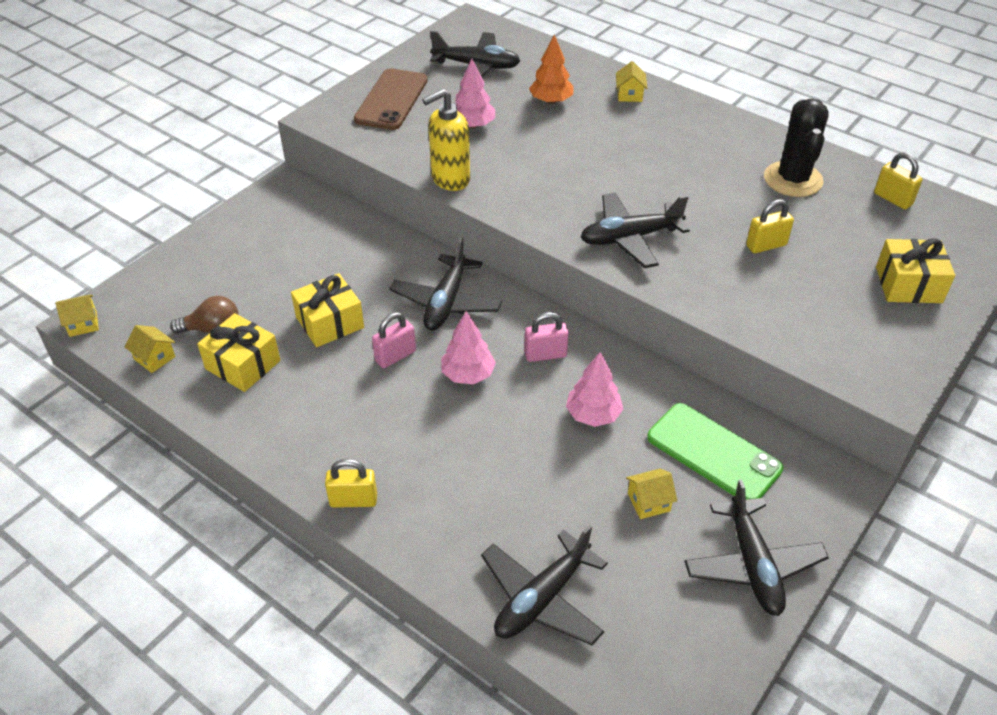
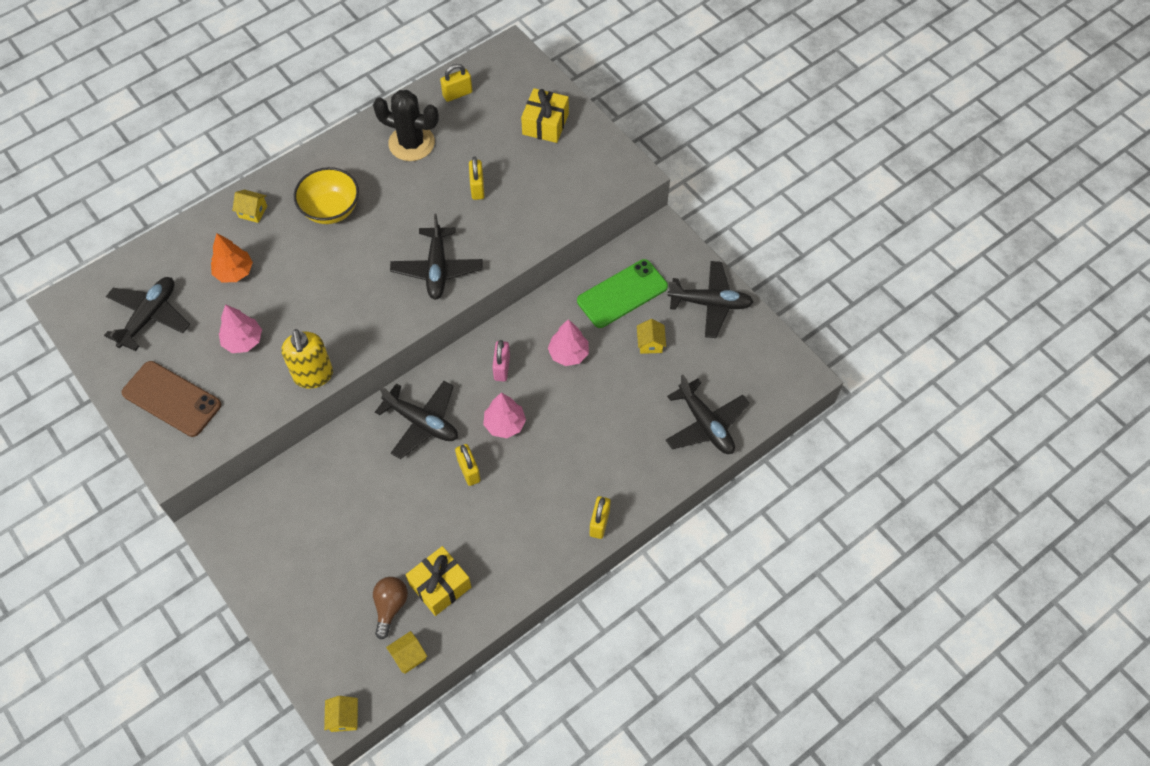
camera: 75 degrees left, 15 degrees up
(330, 322) = (414, 513): yellow gift -> none
(395, 356) = (469, 470): pink padlock -> yellow padlock
(663, 143) = (331, 209): none -> yellow bowl

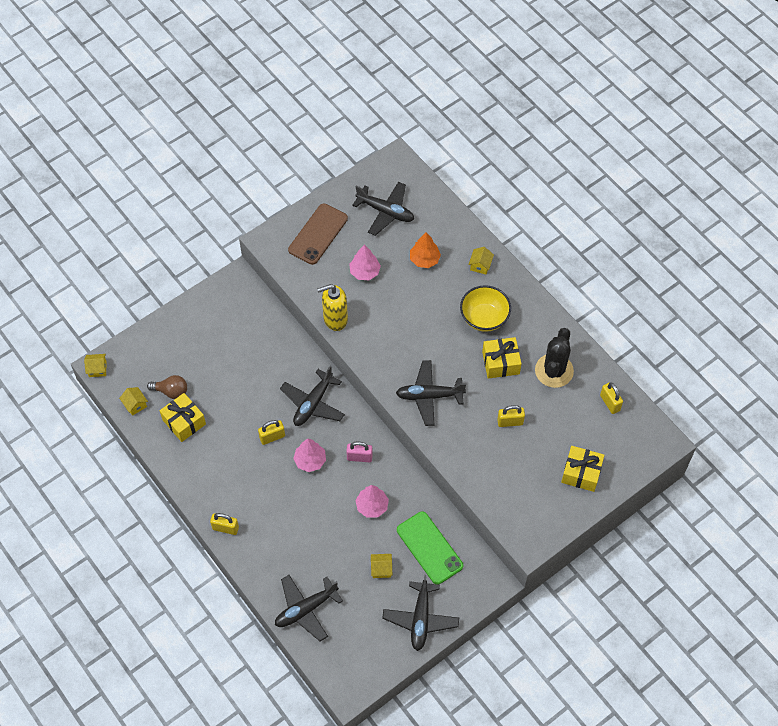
camera: 90 degrees right, 0 degrees up
(396, 194) = (500, 363): none -> yellow gift

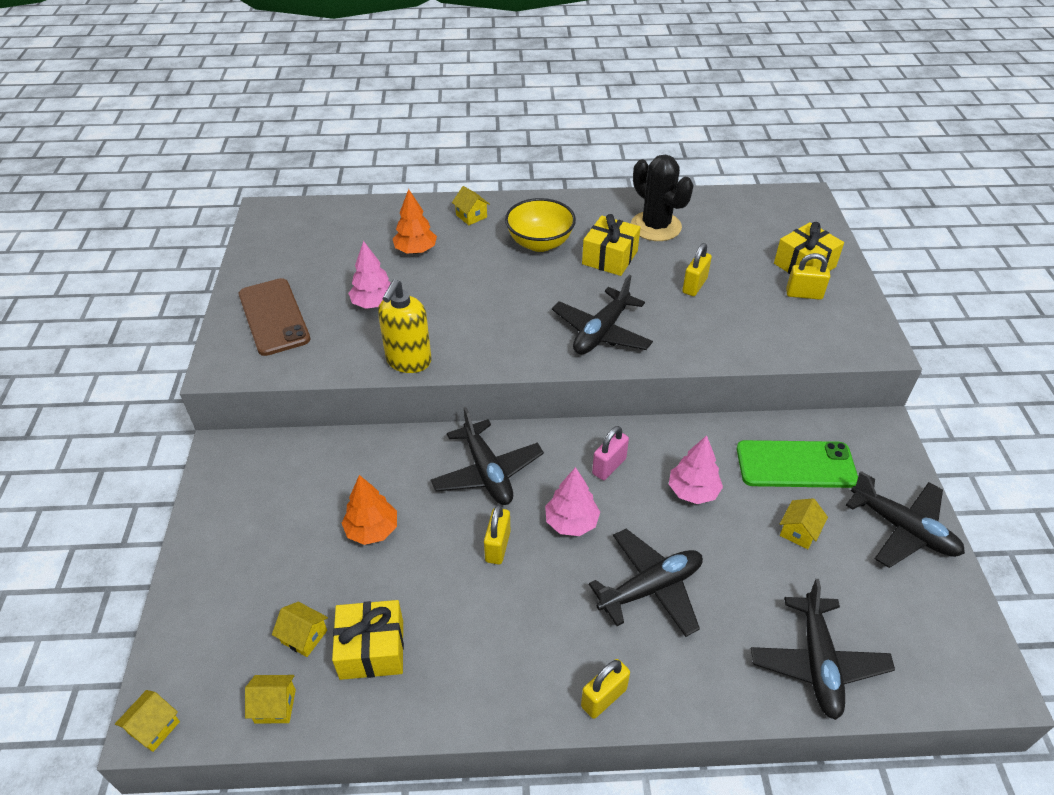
camera: 55 degrees left, 15 degrees down
(171, 391) = (304, 636): brown light bulb -> yellow house
(242, 377) = (372, 530): none -> orange tree
(385, 212) = (318, 249): black plane -> black plane (650, 588)
(610, 403) = (729, 209): yellow padlock -> yellow padlock (804, 294)

